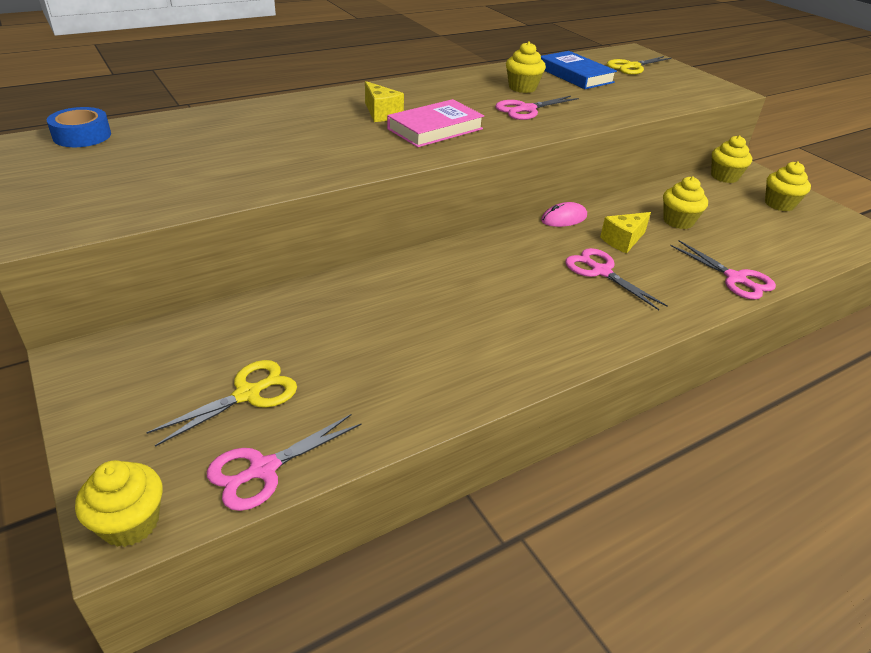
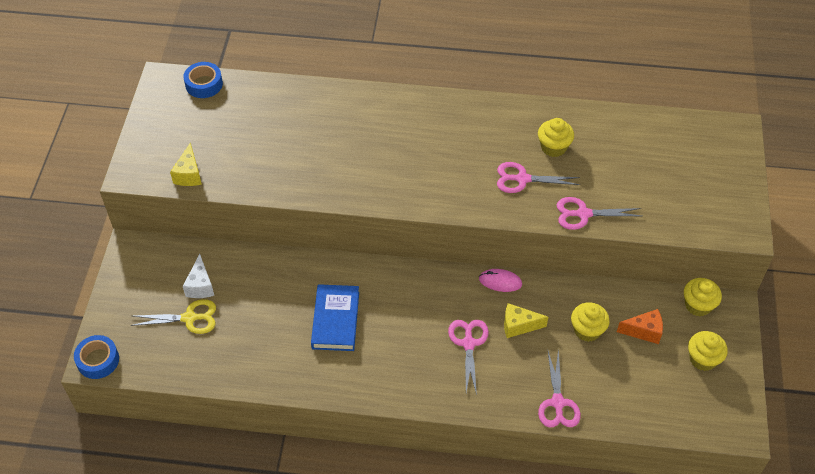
camera: 40 degrees right, 15 degrees up
(130, 523) = (98, 360): yellow cupcake -> blue tape
(231, 354) = (200, 286): none -> white cheese
(263, 469) = (165, 366): pink scissors -> pink scissors (583, 214)
(381, 113) = (407, 137): yellow cheese -> yellow cheese (189, 174)
(435, 129) = (427, 174): pink book -> none
(575, 75) = (624, 147): blue book -> blue book (335, 320)
(632, 67) = (698, 156): yellow scissors -> none
(716, 205) = (644, 331): none -> orange cheese

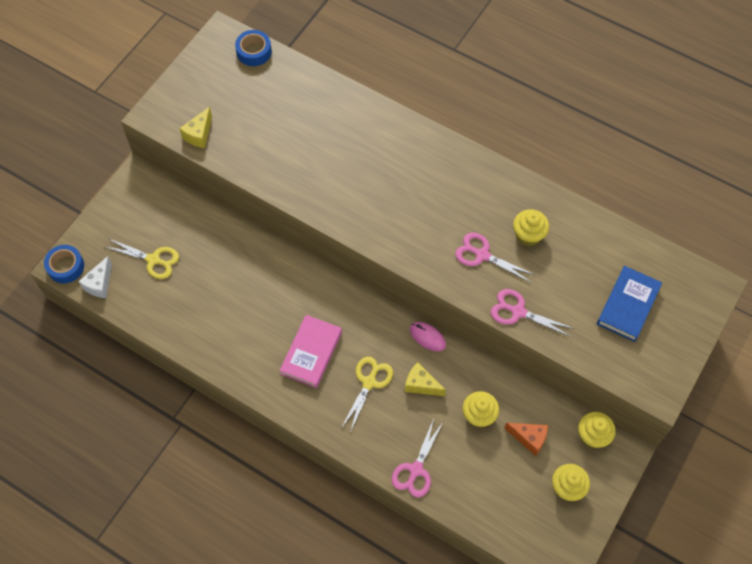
camera: 25 degrees right, 10 degrees up
(200, 286) = (176, 234): white cheese -> white cheese (99, 284)
(335, 320) = (269, 312): blue book -> blue book (628, 305)
(397, 340) = (311, 353): none -> pink book
(468, 343) = (369, 382): pink scissors -> yellow scissors

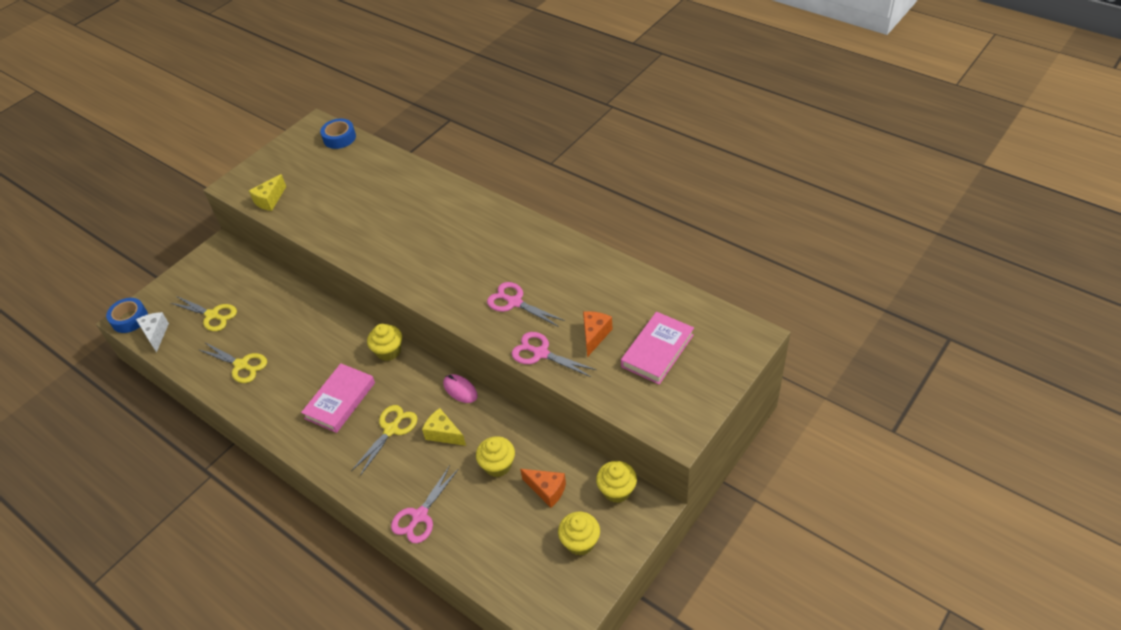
camera: 10 degrees right, 15 degrees down
(99, 284) = (156, 334): white cheese -> white cheese turned 135 degrees clockwise
(201, 317) = (242, 365): none -> yellow scissors
(528, 235) = (565, 286): yellow cupcake -> yellow cupcake (388, 351)
(566, 290) = (594, 335): none -> orange cheese
(628, 305) = (657, 351): blue book -> pink book

